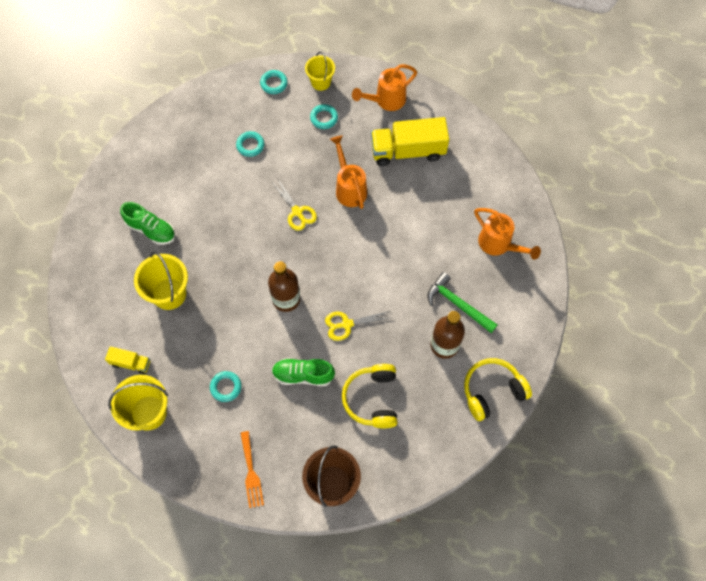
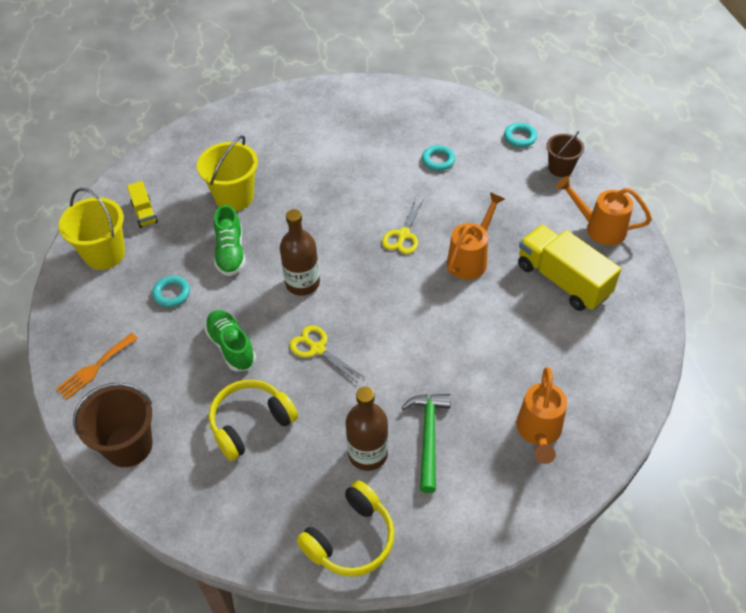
camera: 55 degrees right, 15 degrees down
(151, 229) = (286, 147): green shoe -> green shoe (230, 253)
(320, 82) = (560, 168): yellow bucket -> brown bucket
(324, 118) = (525, 194): turquoise ring -> none
(492, 391) = (351, 539): yellow headphones -> yellow headphones turned 105 degrees clockwise

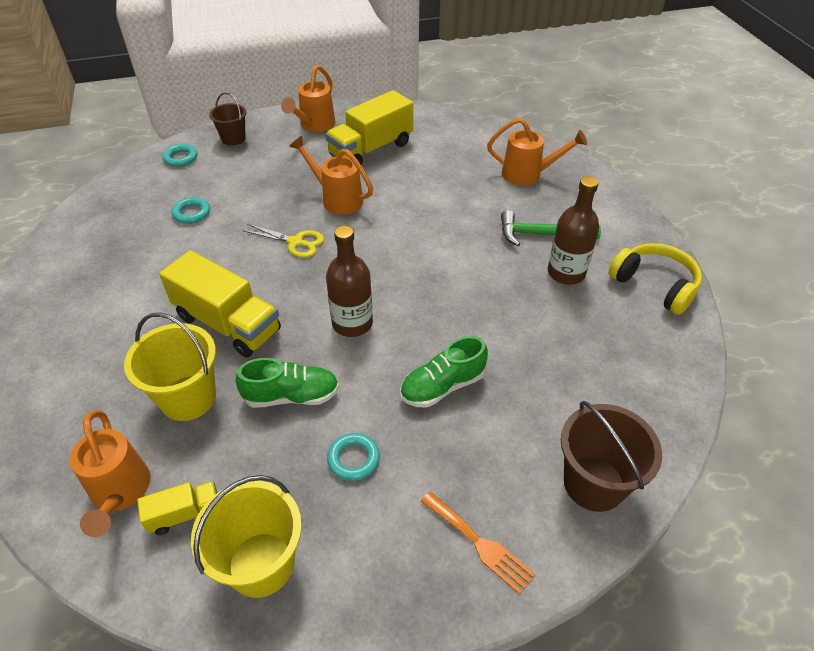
camera: 90 degrees left, 5 degrees down
(164, 180) = (120, 493): none -> orange watering can
(250, 423) = (545, 363): yellow headphones -> none
(304, 206) = (228, 323): none -> yellow truck
(317, 349) = (445, 309): yellow scissors -> none

